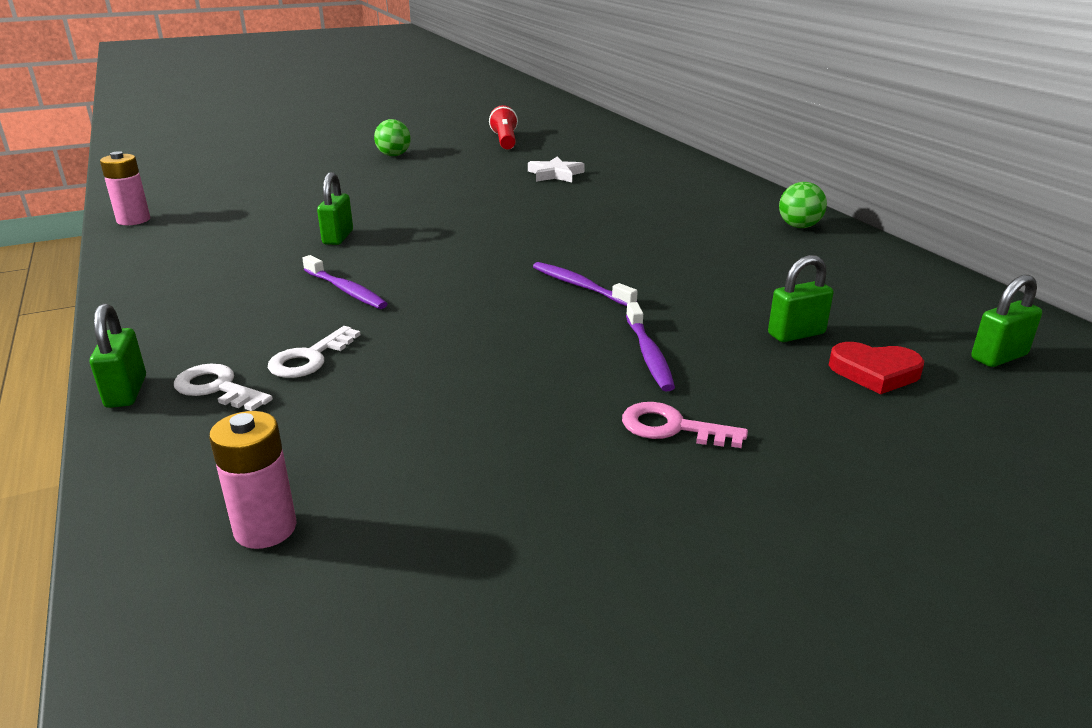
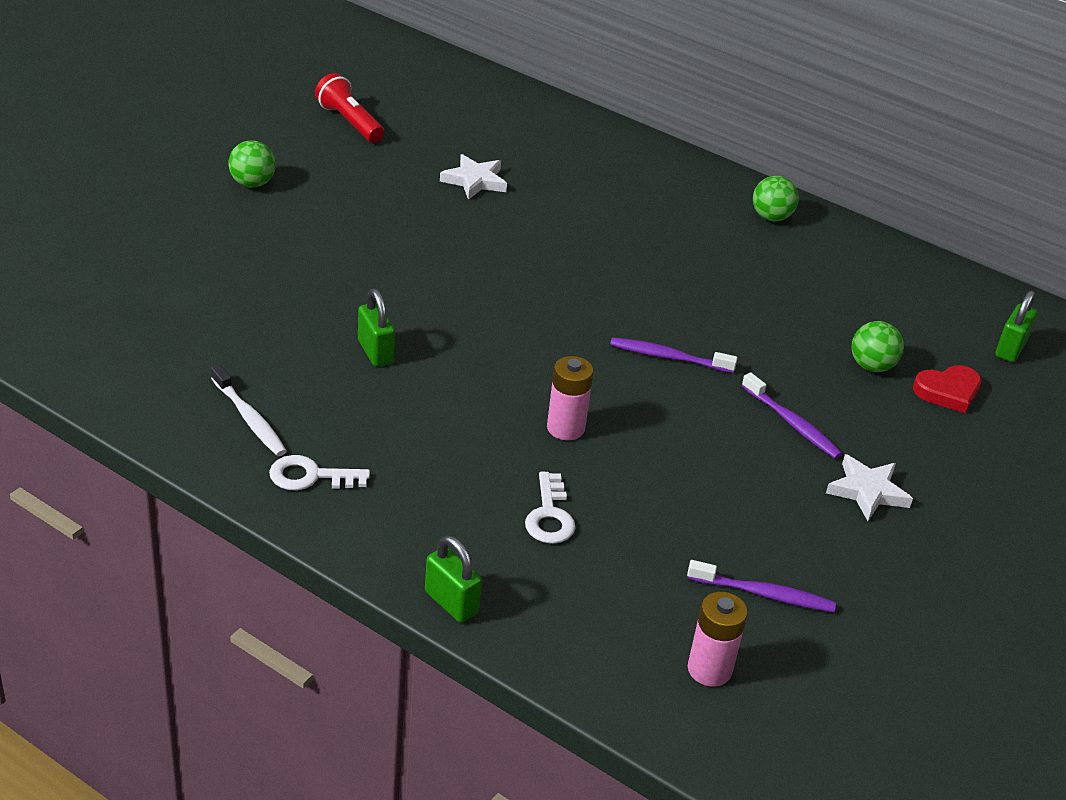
camera: 35 degrees left, 10 degrees up
(133, 220) = (108, 387): pink battery -> pink battery (565, 428)
(189, 251) = (249, 418): none -> white toothbrush
(217, 388) = (518, 572): white key -> white key (310, 476)
(346, 290) = (478, 425): purple toothbrush -> purple toothbrush (764, 594)
(672, 427) = (867, 491): pink key -> white star
(796, 334) = (871, 366): green padlock -> green ball

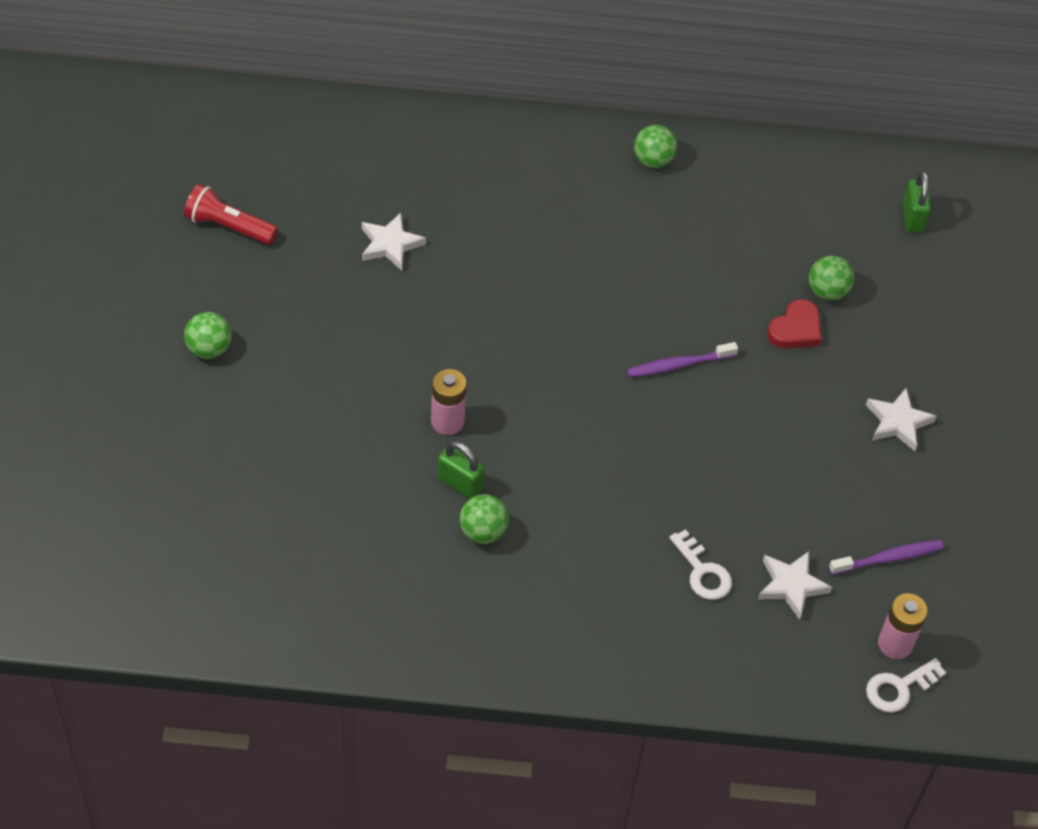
camera: 30 degrees left, 15 degrees up
(249, 418) = (421, 606): white toothbrush -> none
(310, 476) = (510, 634): white key -> white key (899, 688)
(361, 393) = (483, 532): none -> green ball
(451, 602) = (693, 689): green padlock -> none
(565, 428) = (655, 481): pink battery -> pink battery (447, 421)
(634, 568) = (791, 585): none -> white star
(792, 423) = (808, 384): purple toothbrush -> none
(948, 392) = (894, 289): red heart -> red heart (795, 329)

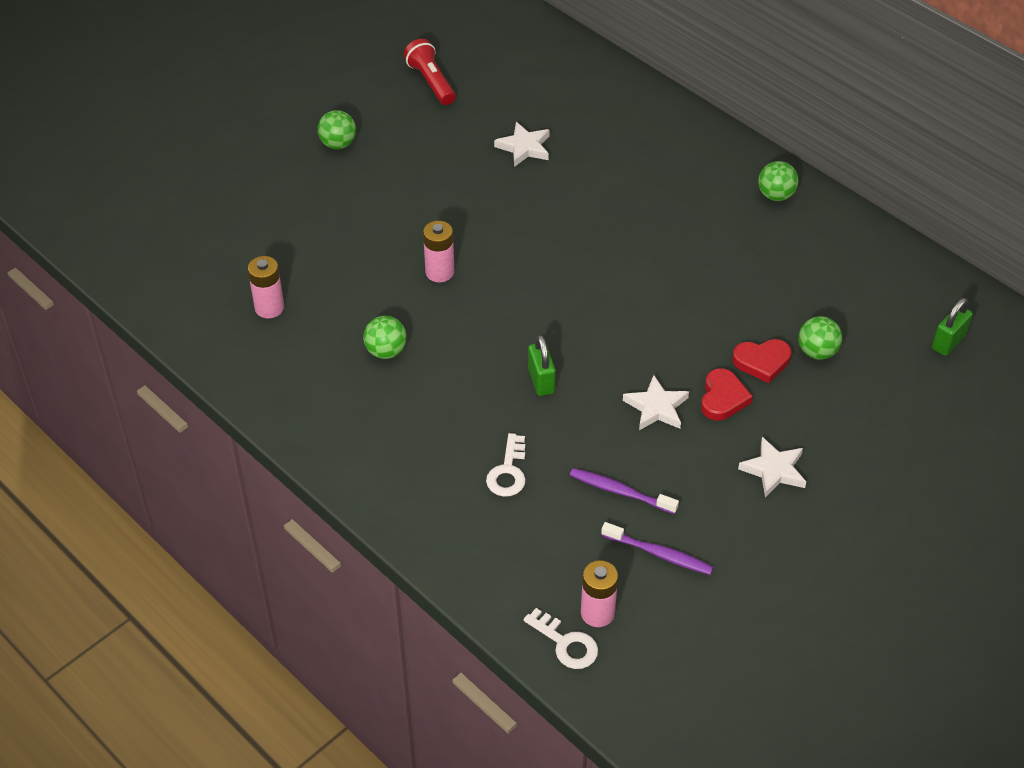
camera: 45 degrees right, 5 degrees down
(330, 562) = (269, 308): none -> pink battery
(460, 484) = (405, 313): green padlock -> green padlock (541, 381)
(678, 365) = (644, 333): purple toothbrush -> purple toothbrush (620, 492)
(791, 585) = (563, 523): white star -> white star (656, 407)
(799, 384) = (723, 398): none -> red heart
(899, 688) = (566, 643): white key -> white key turned 150 degrees counterclockwise

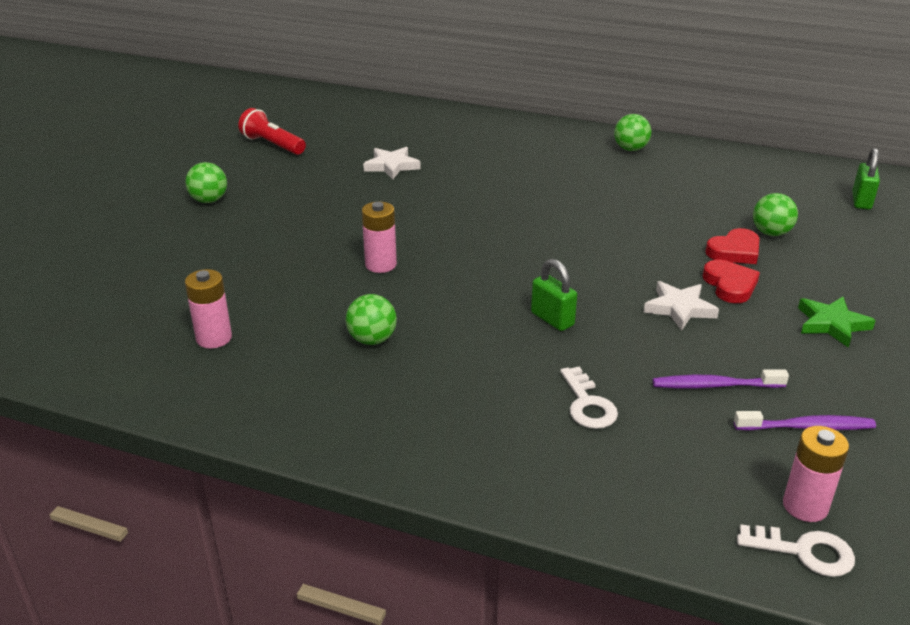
camera: 25 degrees left, 15 degrees down
(774, 470) = (832, 324): white star -> green star

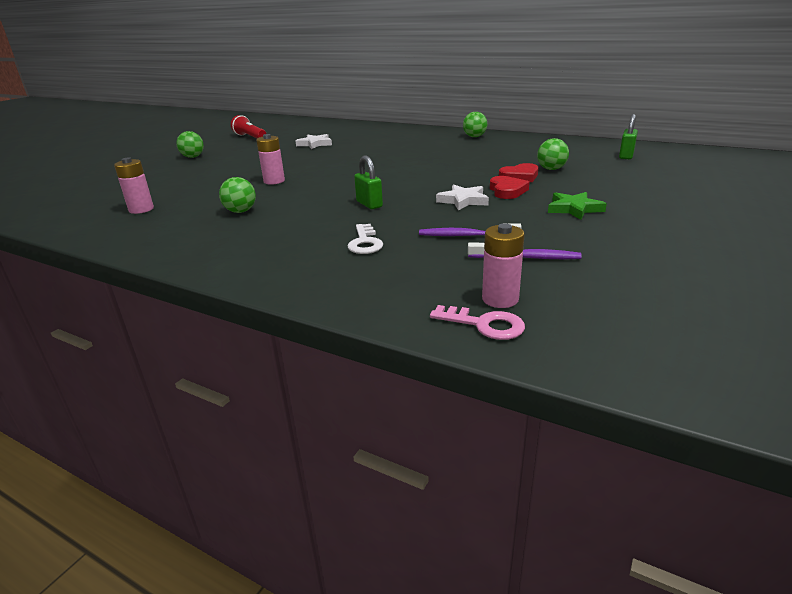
camera: 10 degrees right, 5 degrees down
(804, 551) = (485, 324): white key -> pink key

